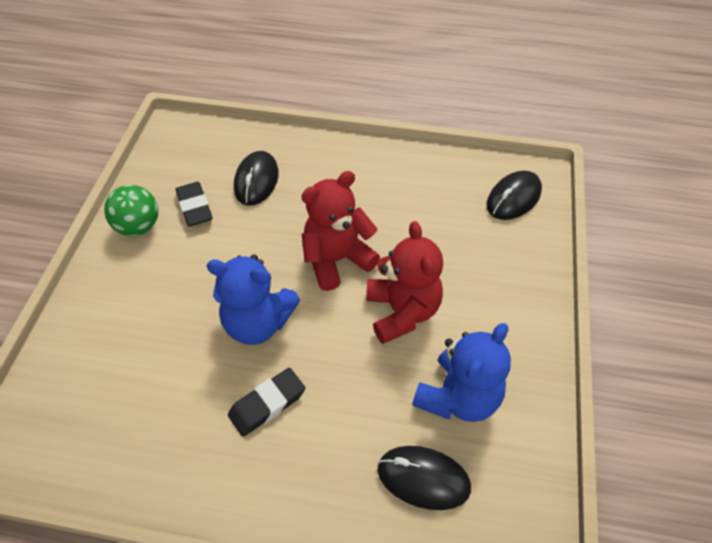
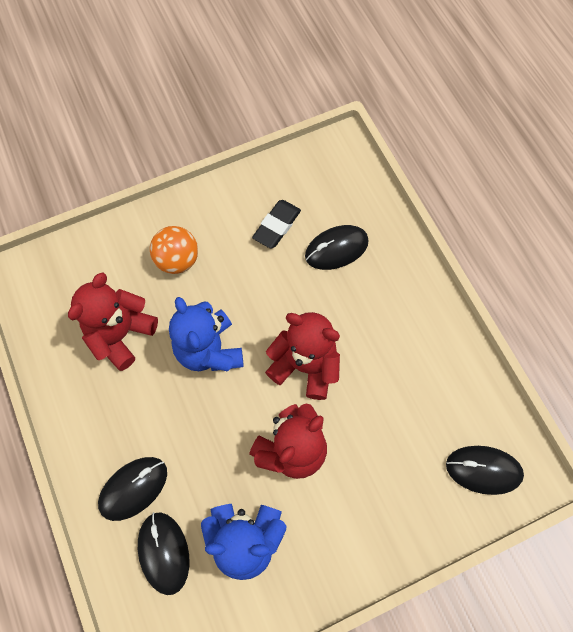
camera: 55 degrees right, 15 degrees up
(138, 226) = (231, 203): green ball -> none
(147, 298) = (177, 260): none -> orange ball
(172, 390) = (121, 334): none -> red teddy bear
(267, 404) = (151, 405): black eraser -> none
(338, 470) = (133, 488): none -> black mouse

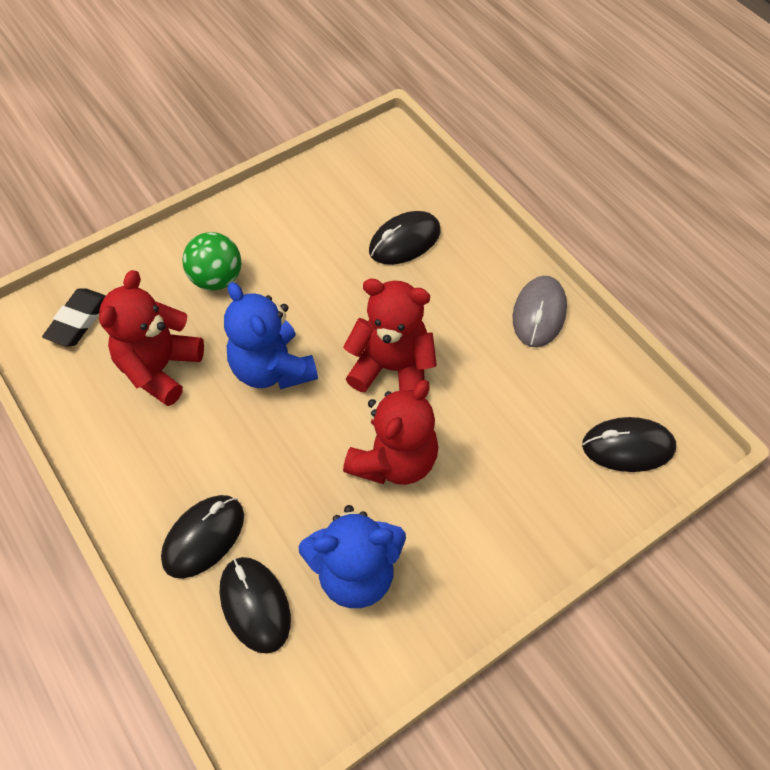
camera: 10 degrees left, 10 degrees down
(177, 260) = (217, 279): orange ball -> green ball
(277, 226) = (329, 227): black eraser -> black eraser (78, 320)
(435, 336) = (539, 314): none -> grey mouse

